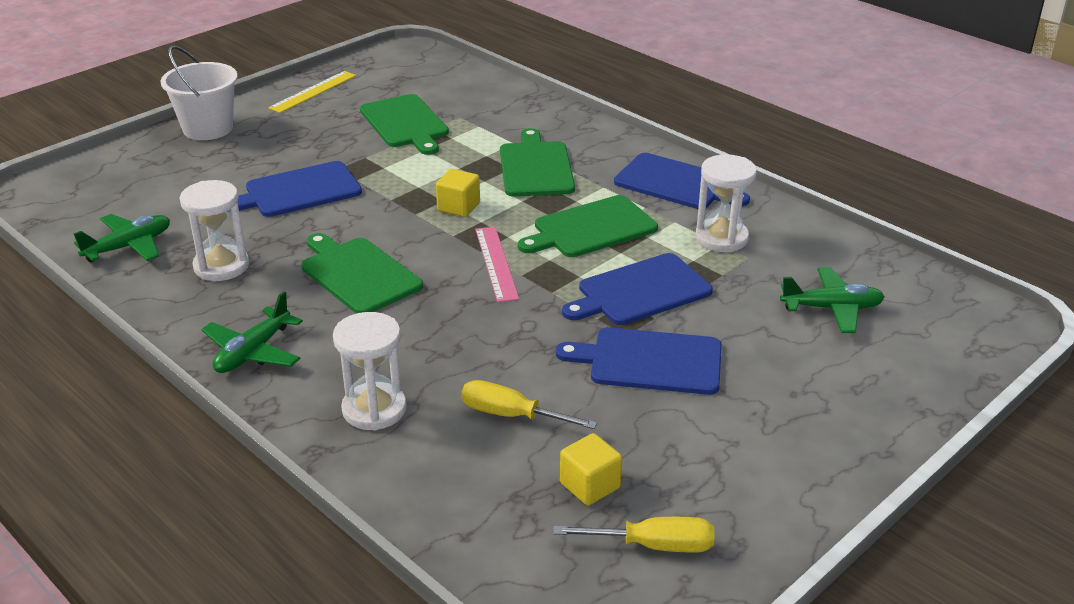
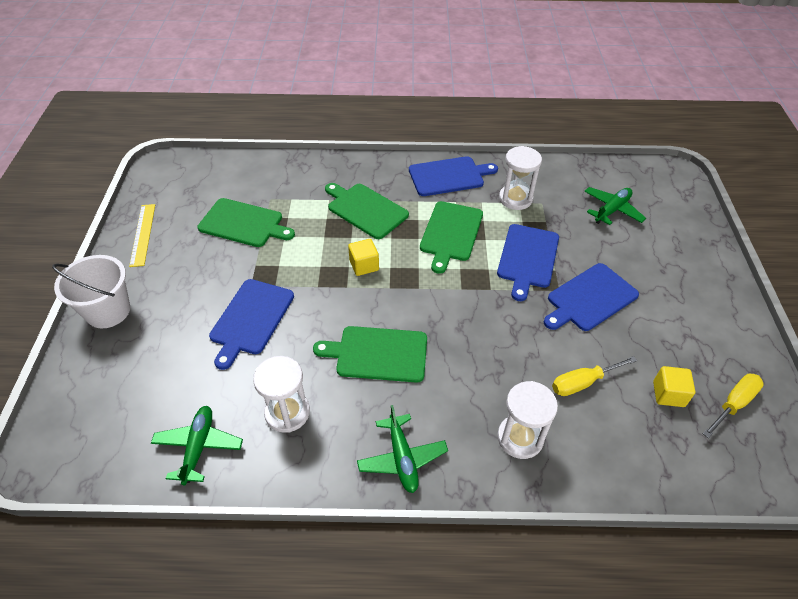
camera: 45 degrees left, 15 degrees up
(496, 263) = (438, 290): pink ruler -> none

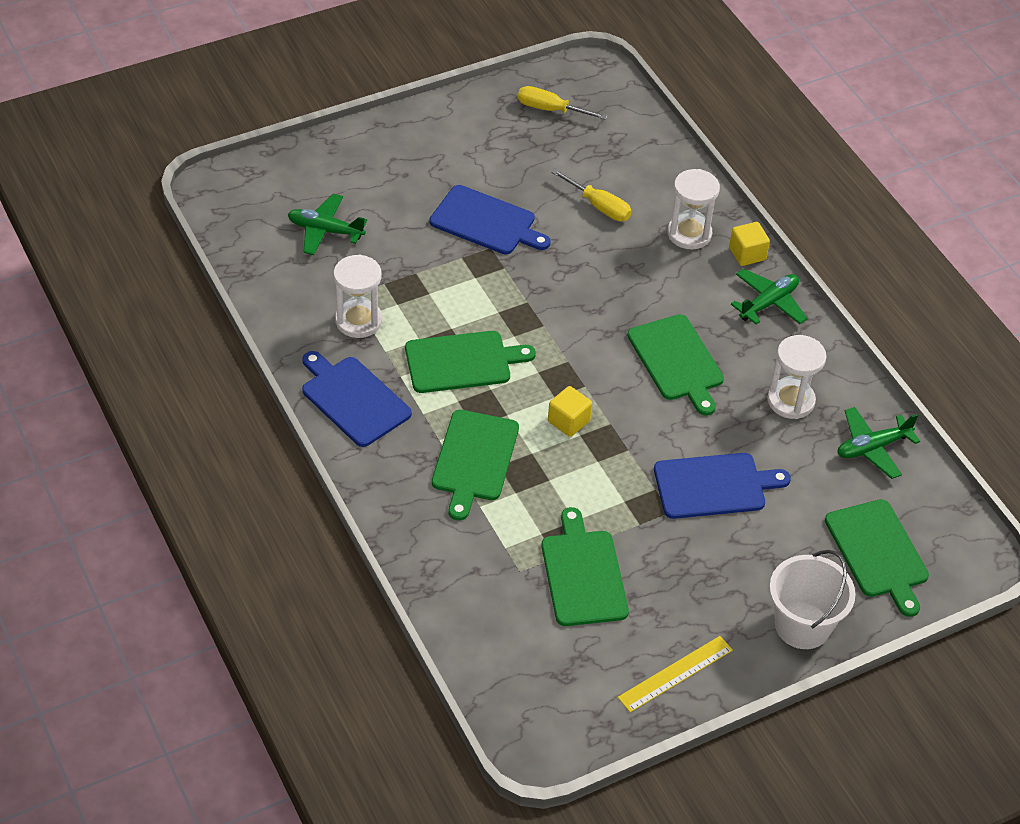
camera: 120 degrees left, 0 degrees up
(113, 390) = (878, 552): none -> green cutting board
(527, 258) = (458, 284): blue cutting board -> none
(668, 394) = (570, 150): yellow cube -> yellow cube (747, 254)

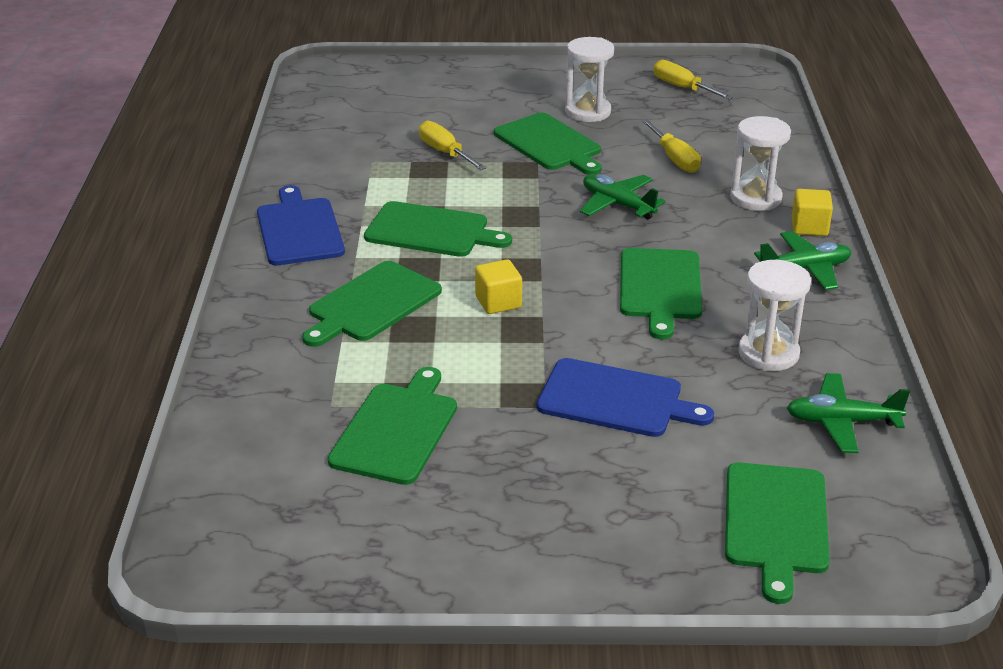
camera: 30 degrees right, 15 degrees down
(325, 230) = (392, 116): green plane -> green plane (617, 205)
(358, 321) = (361, 179): white hourglass -> white hourglass (588, 112)
(406, 263) = (445, 153): none -> yellow screwdriver
(486, 222) = (549, 144): blue cutting board -> green cutting board
(675, 673) = (419, 556): yellow ruler -> none
(802, 625) = (619, 563): white bucket -> none

